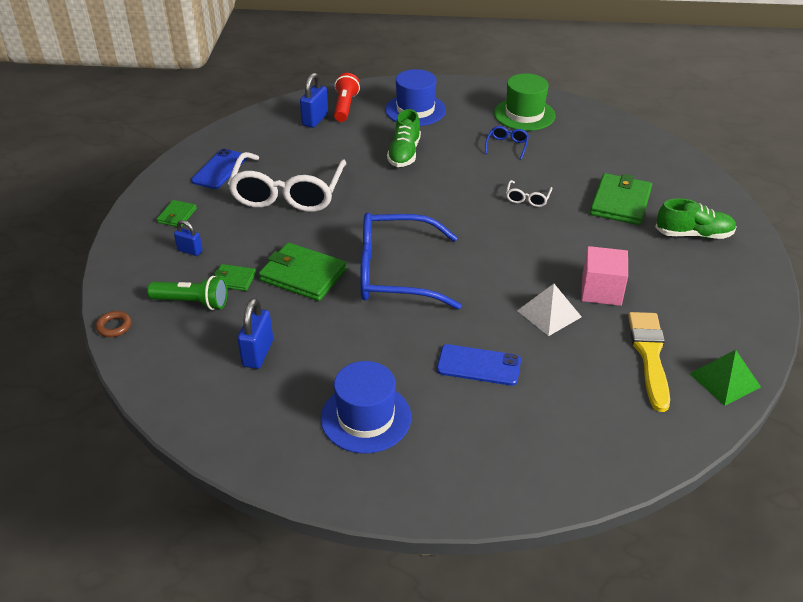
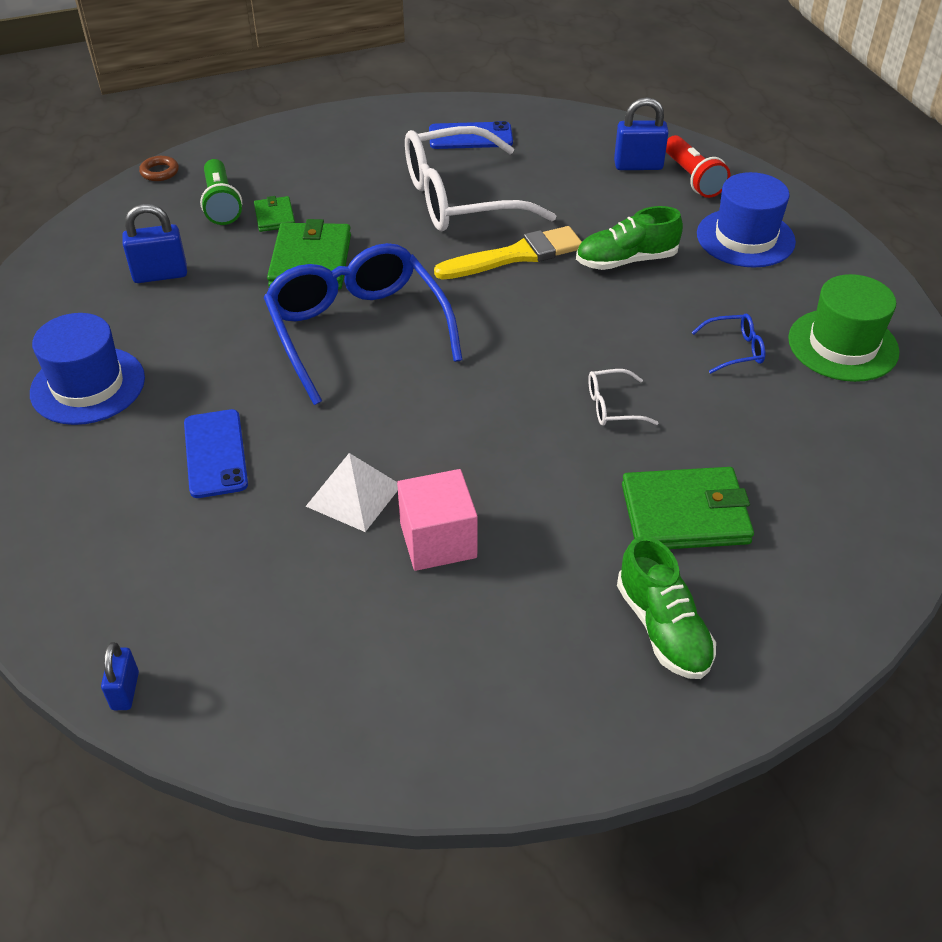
camera: 65 degrees right, 5 degrees up
(177, 215) = (363, 141): green wallet -> none
(190, 251) = (306, 171): blue padlock -> blue padlock (125, 691)
(345, 107) = (692, 178): red flashlight -> red flashlight turned 90 degrees clockwise
(649, 356) = (314, 628): yellow brush -> yellow brush (515, 255)
(724, 380) = (298, 735): green pyramid -> none

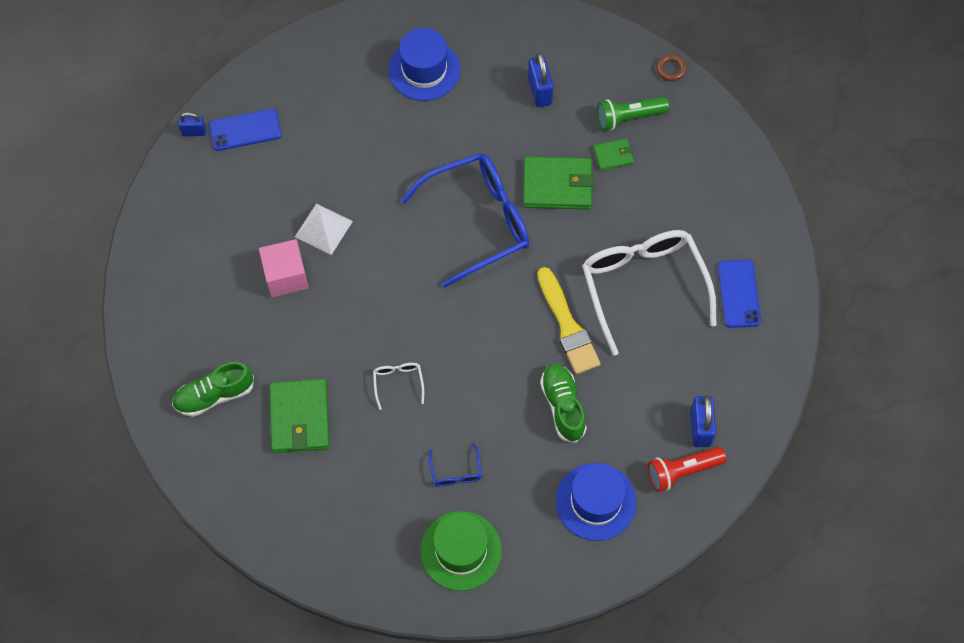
camera: 90 degrees right, 20 degrees up
(215, 453) = (361, 150): blue phone -> blue phone (245, 130)

